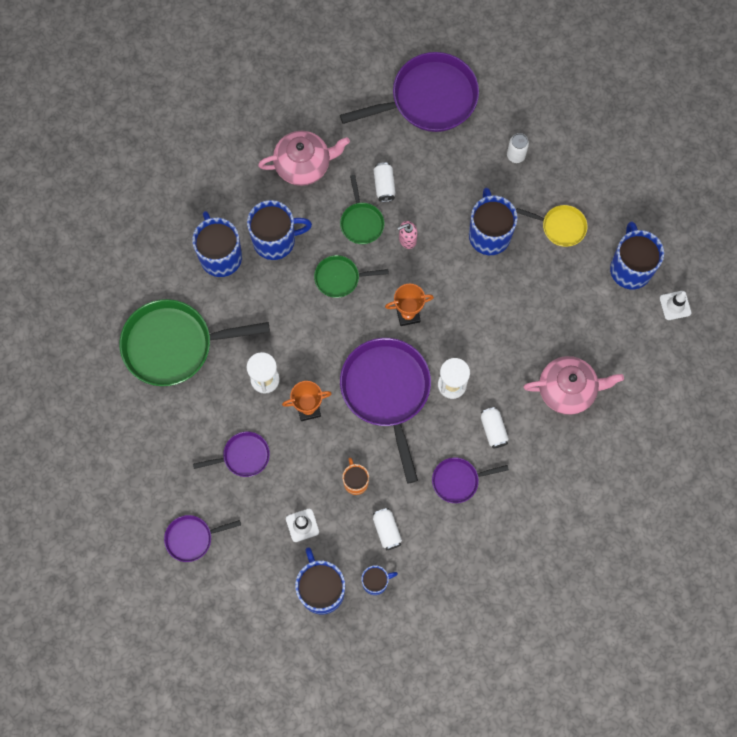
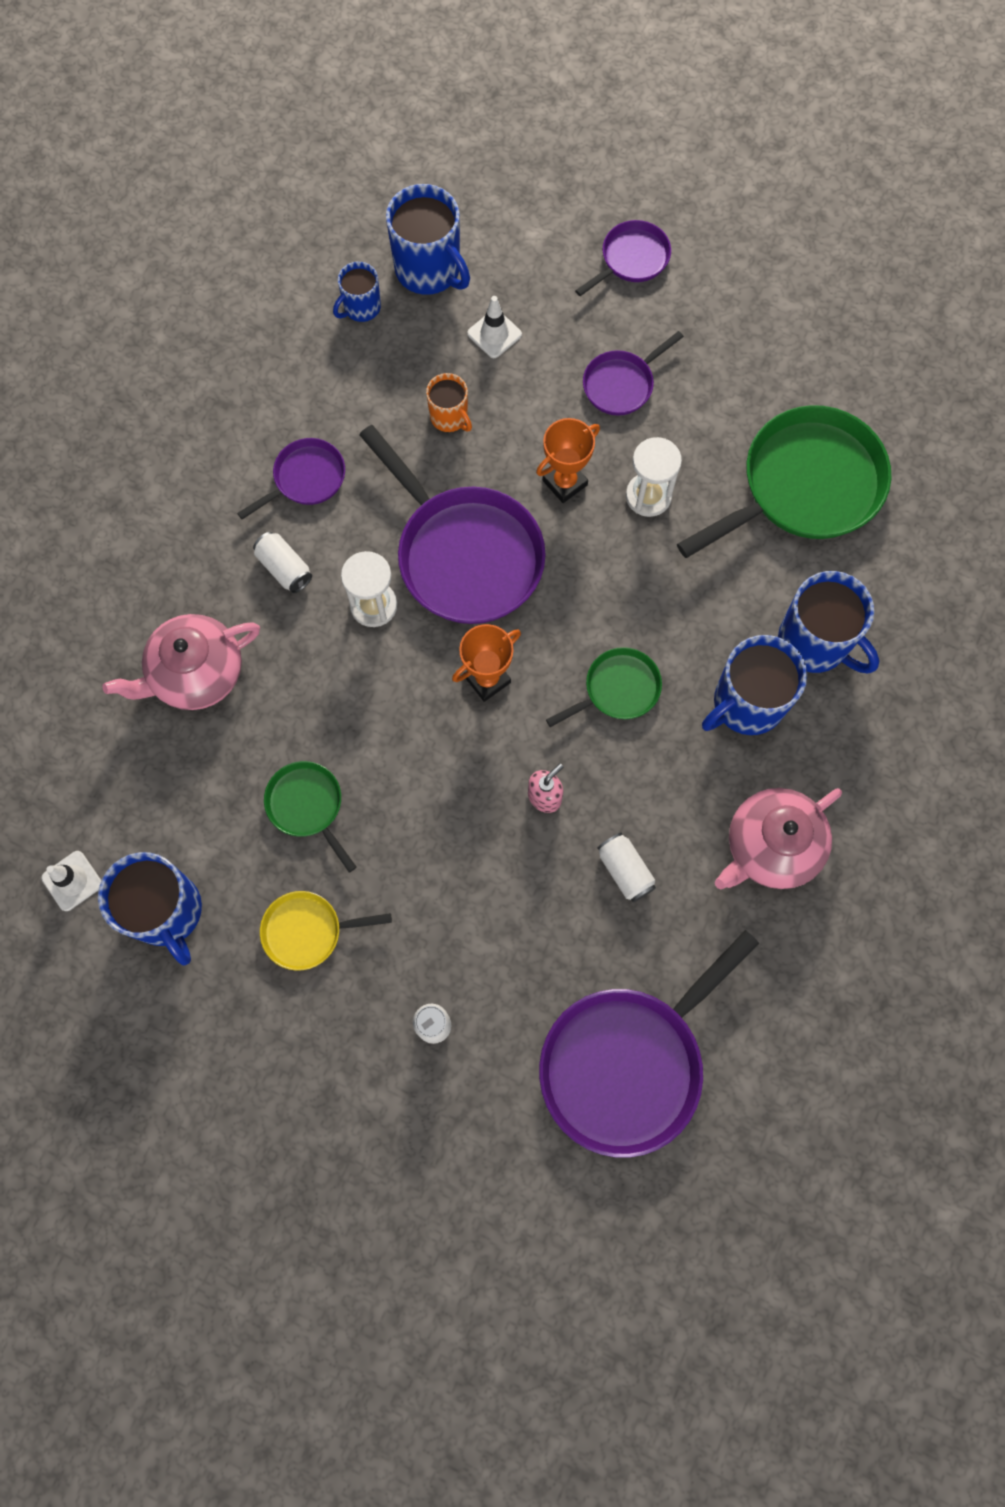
camera: 155 degrees right, 0 degrees up
(361, 222) = (630, 793): green pan -> green pan (307, 806)
(387, 530) = (376, 375): white can -> none
(489, 234) = (418, 865): blue mug -> none

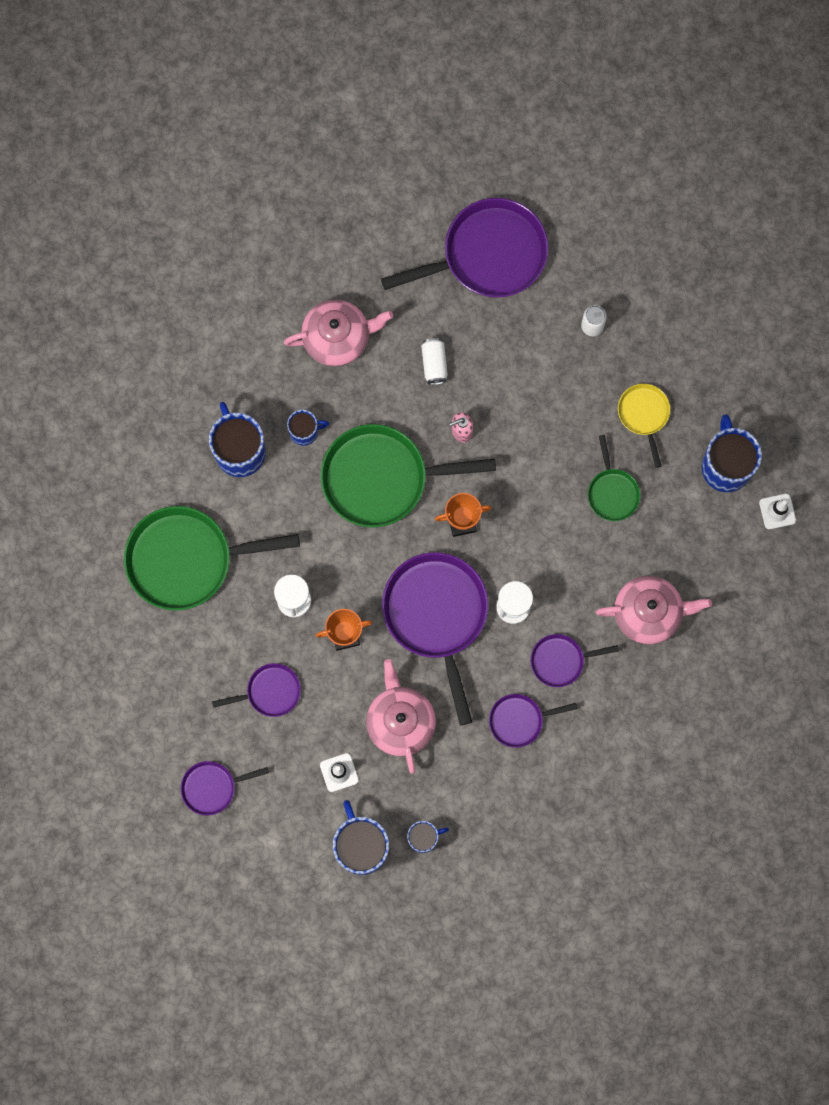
camera: 155 degrees left, 5 degrees up
(284, 568) = (561, 660): white can -> purple pan
(308, 931) = (644, 415): yellow pan -> yellow pan turned 120 degrees counterclockwise
(449, 417) = (400, 721): orange mug -> pink teapot
(617, 689) = (382, 478): green pan -> green pan, size x1.98
(746, 703) = (305, 432): blue mug -> blue mug, size x0.56

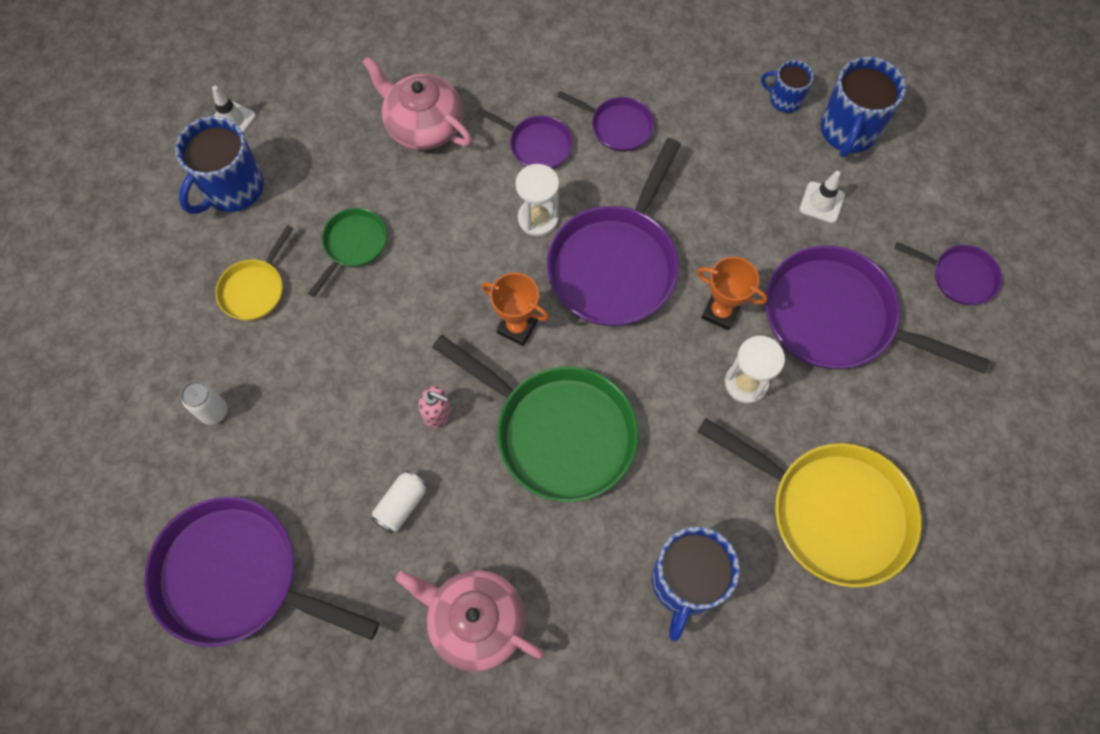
camera: 140 degrees left, 10 degrees down
(187, 559) = (830, 511): green pan -> yellow pan
(270, 692) = (837, 318): purple pan -> purple pan, size x1.98
(305, 432) = (597, 545): blue mug -> none
(400, 721) = (728, 202): pink teapot -> none

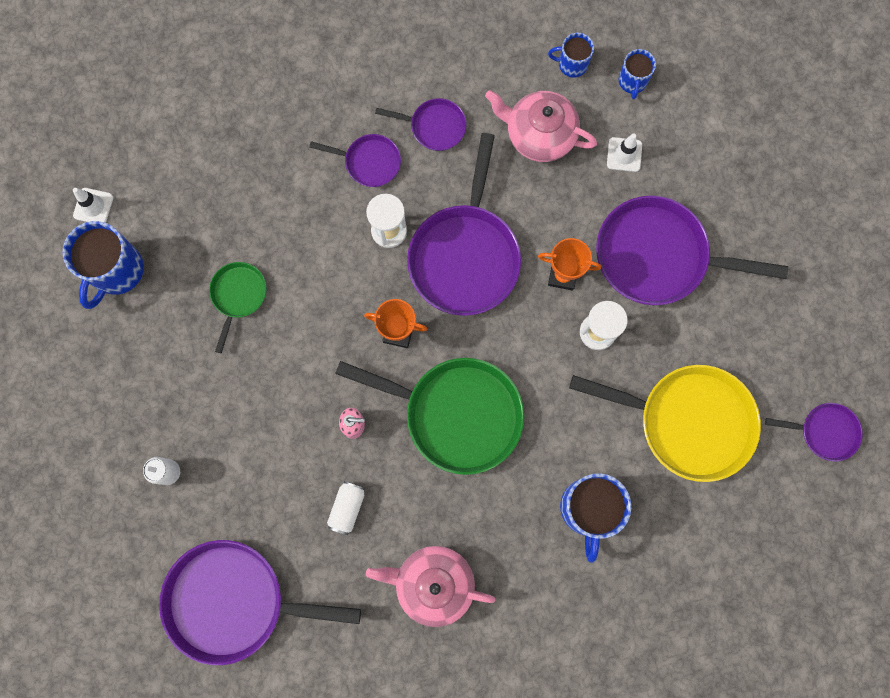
camera: 15 degrees left, 10 degrees up
(255, 289) = (167, 357): yellow pan -> none
(423, 125) = (265, 168): pink teapot -> pink teapot (539, 135)
(848, 131) = (632, 82): blue mug -> blue mug, size x0.56
(959, 276) = (750, 193): purple pan -> purple pan (824, 432)

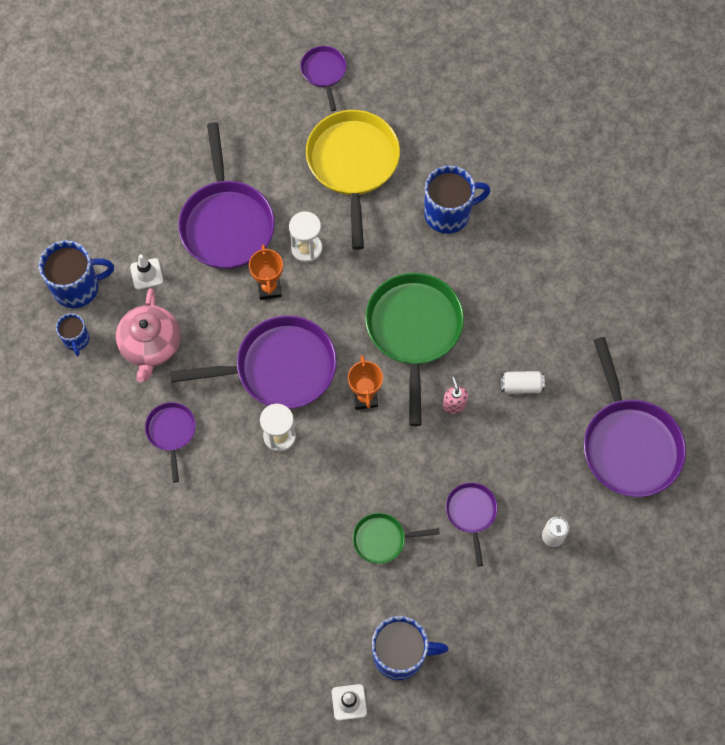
camera: 110 degrees left, 10 degrees down
(369, 162) = (223, 475): purple pan -> purple pan (471, 513)
(433, 583) = (551, 303): pink teapot -> none
(632, 82) = (77, 287): blue mug -> blue mug, size x1.79

